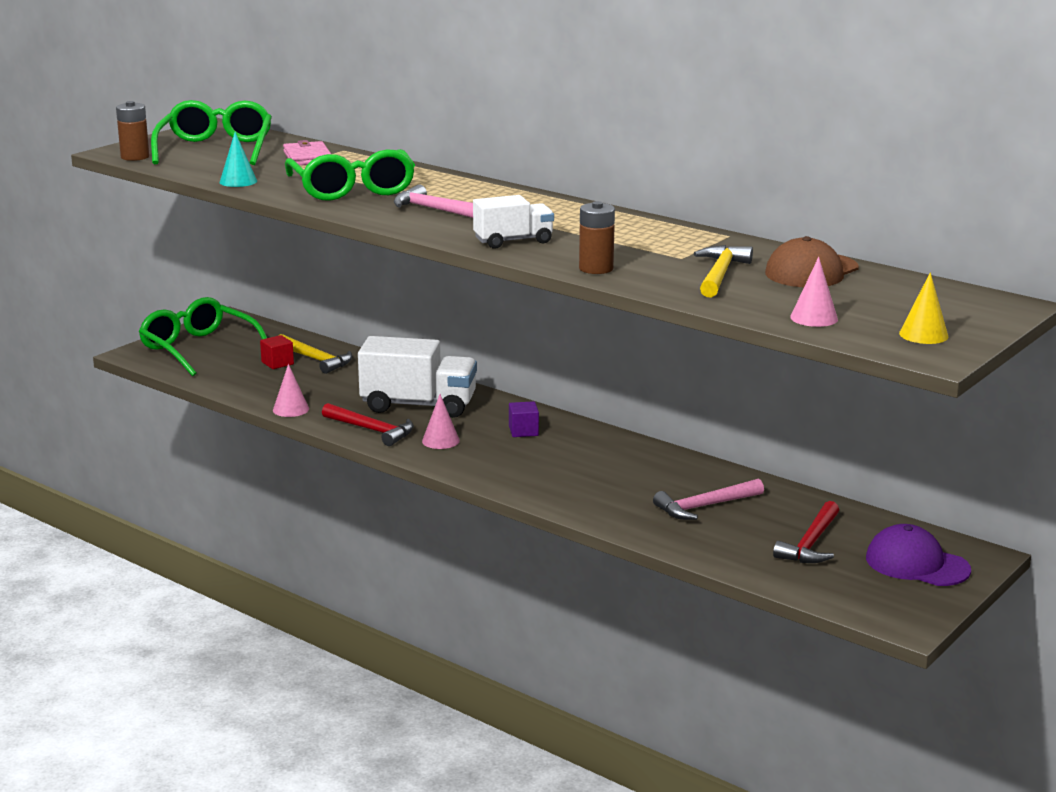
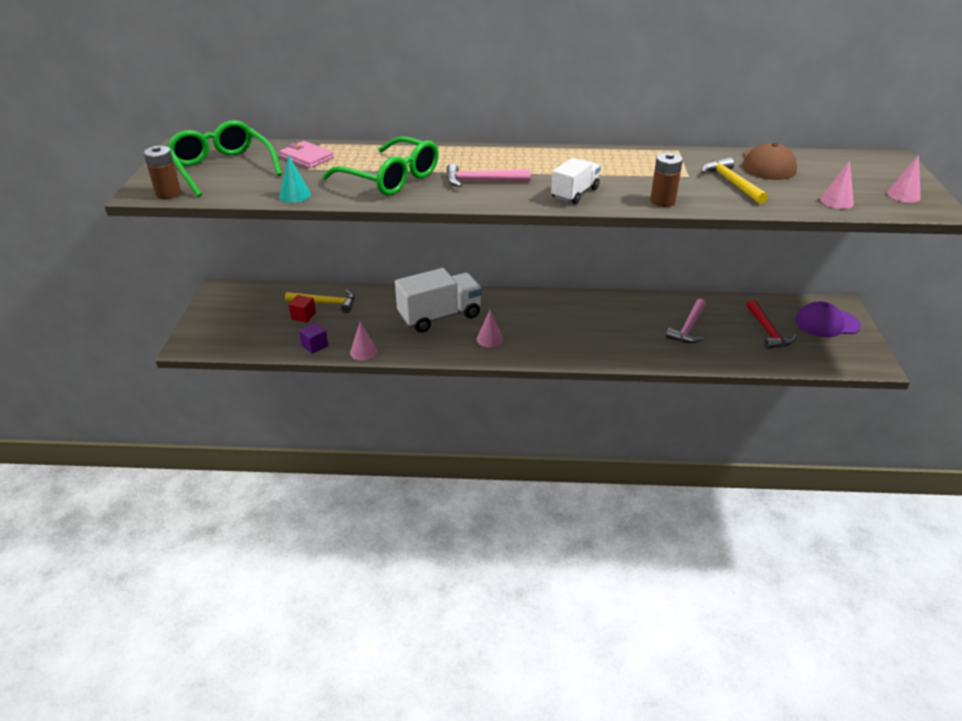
camera: 35 degrees left, 15 degrees up
(199, 349) = (230, 324): green glasses -> none
(371, 430) = (437, 348): red hammer -> none
(523, 431) = (526, 312): purple cube -> purple cube (315, 346)
(923, 335) = (903, 195): yellow cone -> pink cone

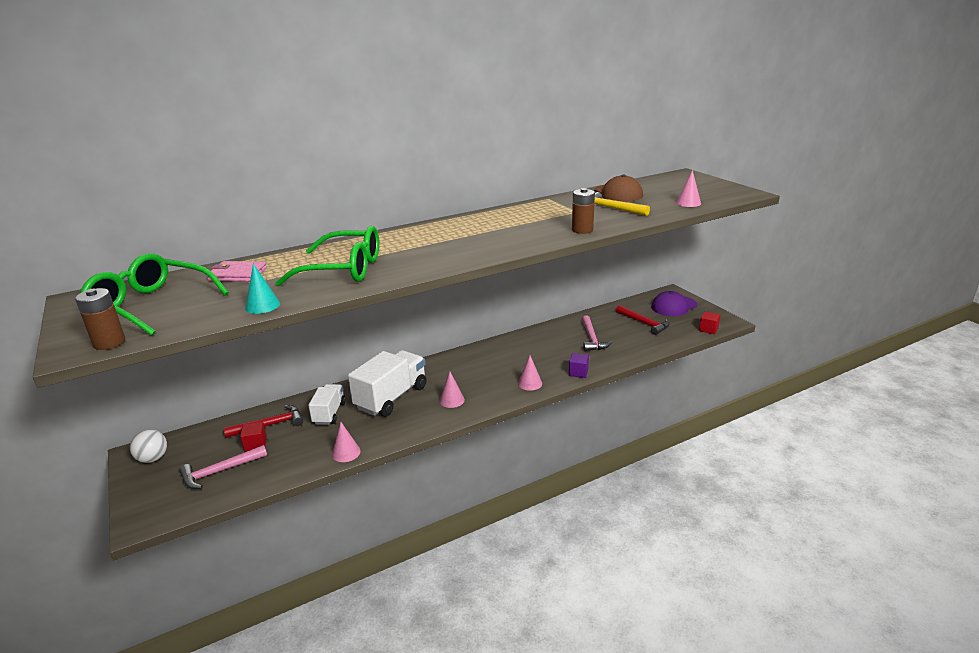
camera: 30 degrees left, 10 degrees down
(227, 299) = (153, 458): none -> white ball
(315, 346) = (291, 466): purple cube -> purple cube (578, 372)
(325, 303) = (270, 425): yellow hammer -> red hammer
(481, 181) = (427, 251): pink hammer -> pink hammer (220, 471)
(575, 193) = (513, 241): white truck -> white truck (329, 413)
(840, 365) = (708, 329): none -> red cube
(903, 195) = (719, 190): pink cone -> pink cone (530, 383)

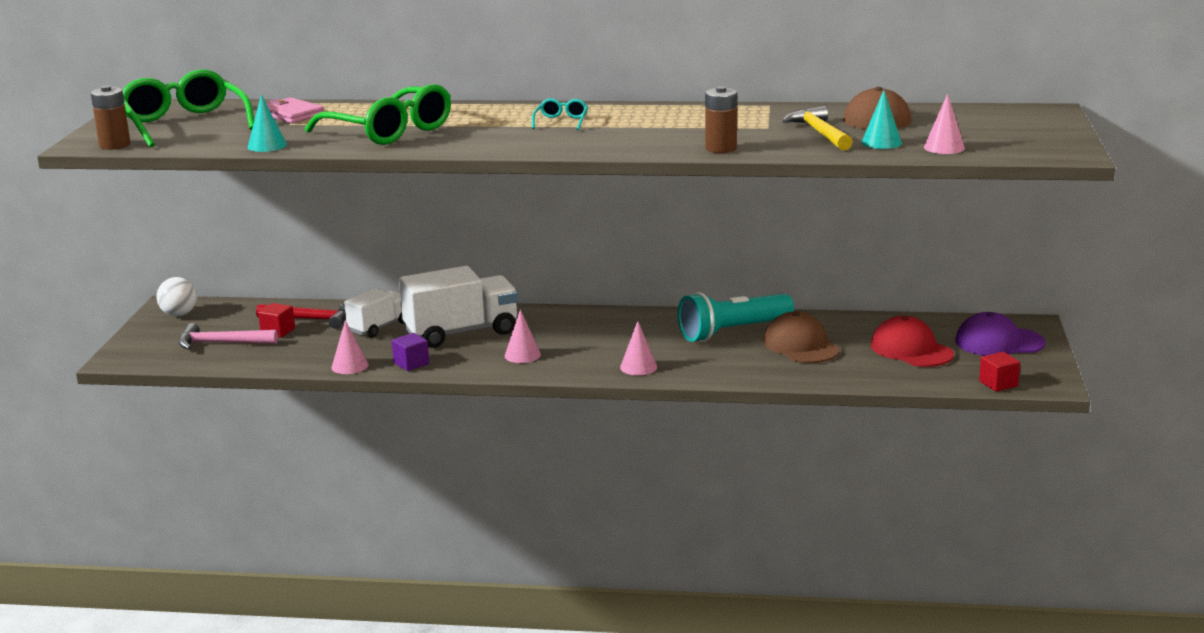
camera: 35 degrees right, 5 degrees down
(451, 235) = (561, 122): none -> turquoise glasses
(546, 342) = (733, 332): none -> turquoise flashlight
(578, 372) = (718, 375): purple cube -> purple cube (411, 363)
(592, 339) = (801, 345): pink hammer -> brown cap
(644, 323) = (911, 350): red hammer -> red cap
(653, 207) = (881, 142): none -> turquoise cone

